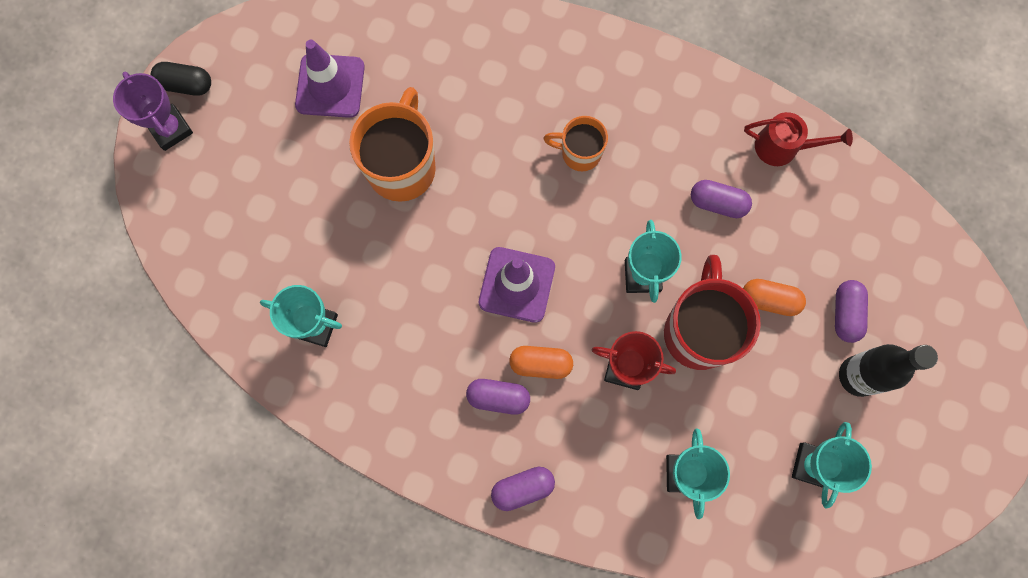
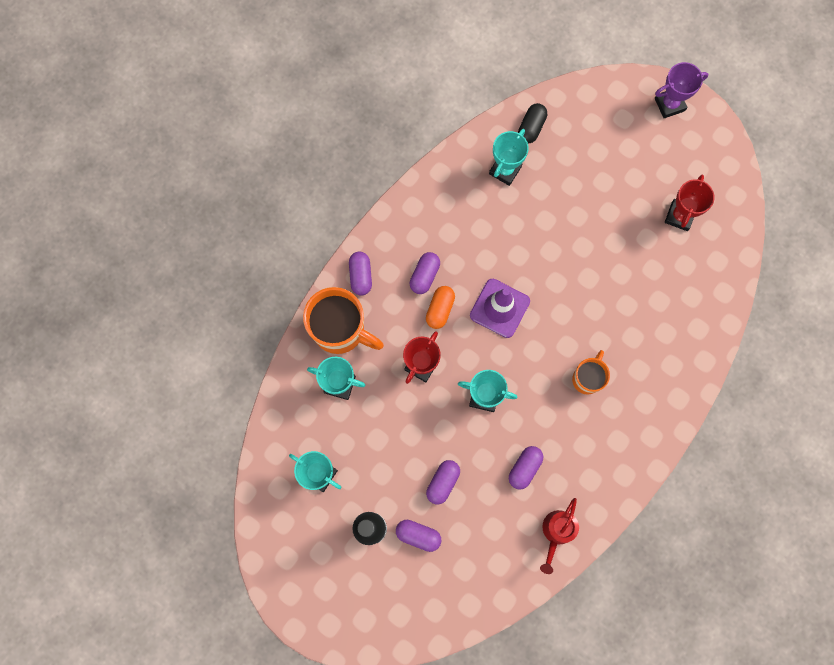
camera: 105 degrees right, 0 degrees up
(186, 84) = (701, 120): black capsule -> black capsule (531, 127)
(330, 86) = (679, 216): purple traffic cone -> red trophy
(402, 166) = (606, 252): orange mug -> orange mug (340, 330)
(699, 331) = (434, 424): red mug -> none
(769, 300) = (442, 482): orange capsule -> purple capsule

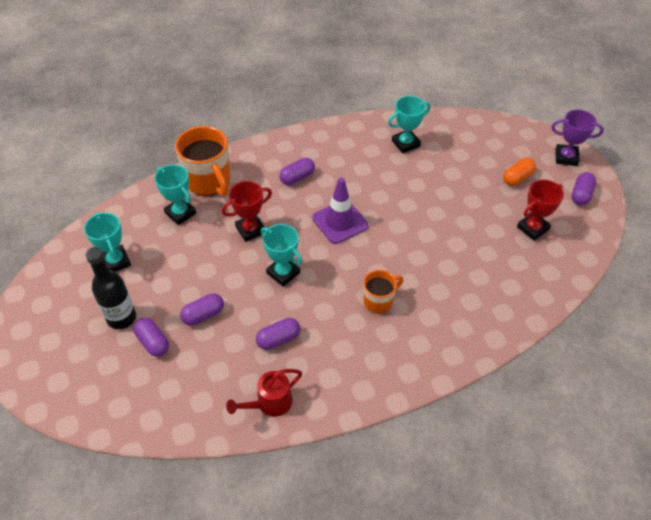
camera: 30 degrees right, 25 degrees down
(360, 276) = (250, 158): purple capsule -> purple capsule (581, 195)
(440, 309) = (292, 202): orange capsule -> orange capsule (517, 178)
(531, 127) = (443, 128): black capsule -> none

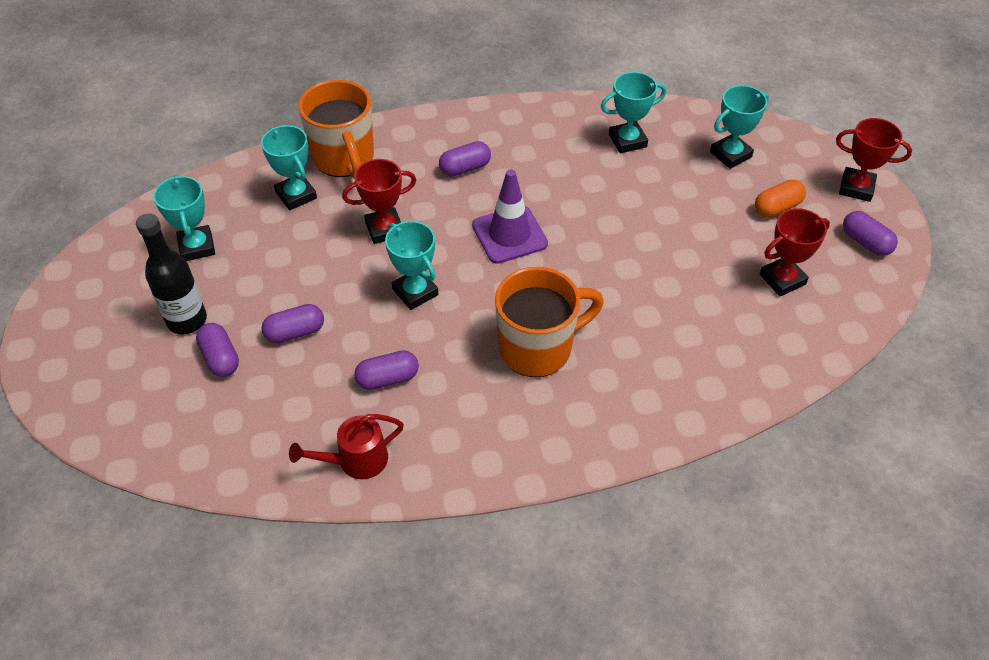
camera: 10 degrees right, 0 degrees up
(379, 301) = (538, 348): orange mug -> orange mug, size x1.75
(477, 144) = (730, 154): none -> turquoise trophy
(566, 157) = (856, 188): purple trophy -> red trophy
(581, 195) = (865, 242): purple capsule -> purple capsule turned 75 degrees counterclockwise

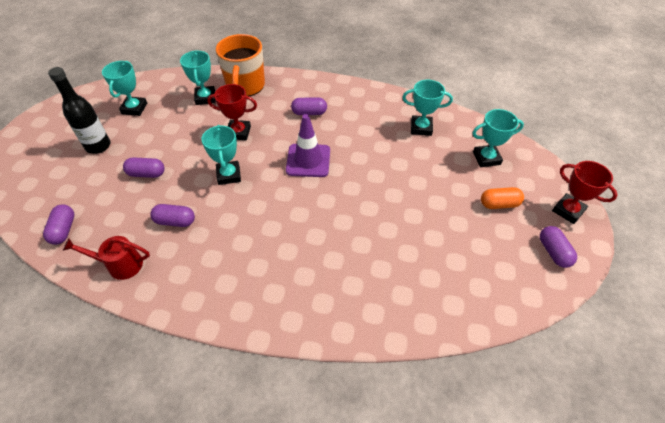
camera: 25 degrees right, 0 degrees up
(220, 358) = (98, 173): purple capsule -> purple capsule (64, 230)
(538, 348) = (276, 238): orange mug -> none
(782, 279) = (473, 255): red trophy -> none

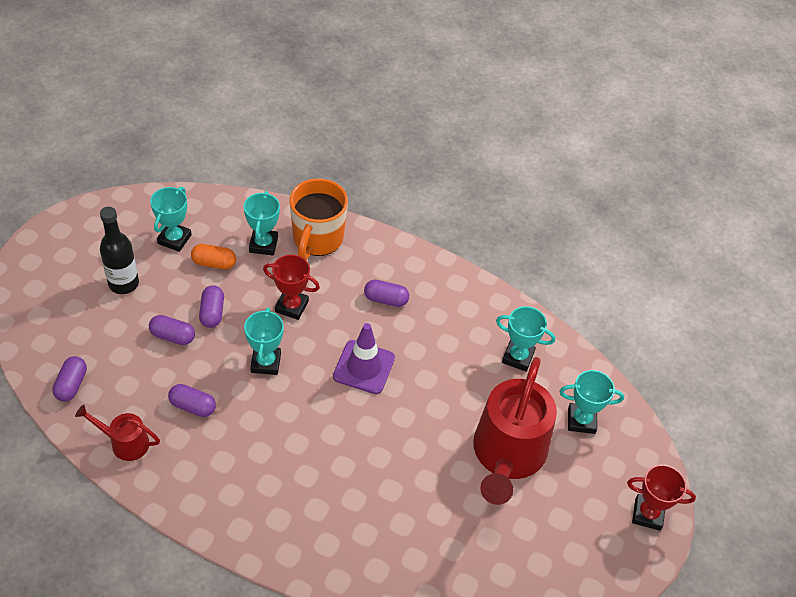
camera: 10 degrees right, 0 degrees up
(443, 196) = (507, 456): none -> red watering can
(499, 204) = (569, 484): orange capsule -> orange capsule (214, 263)
(553, 252) = (604, 558): purple capsule -> purple capsule (212, 313)
(568, 211) = (647, 514): red trophy -> red trophy turned 45 degrees counterclockwise

